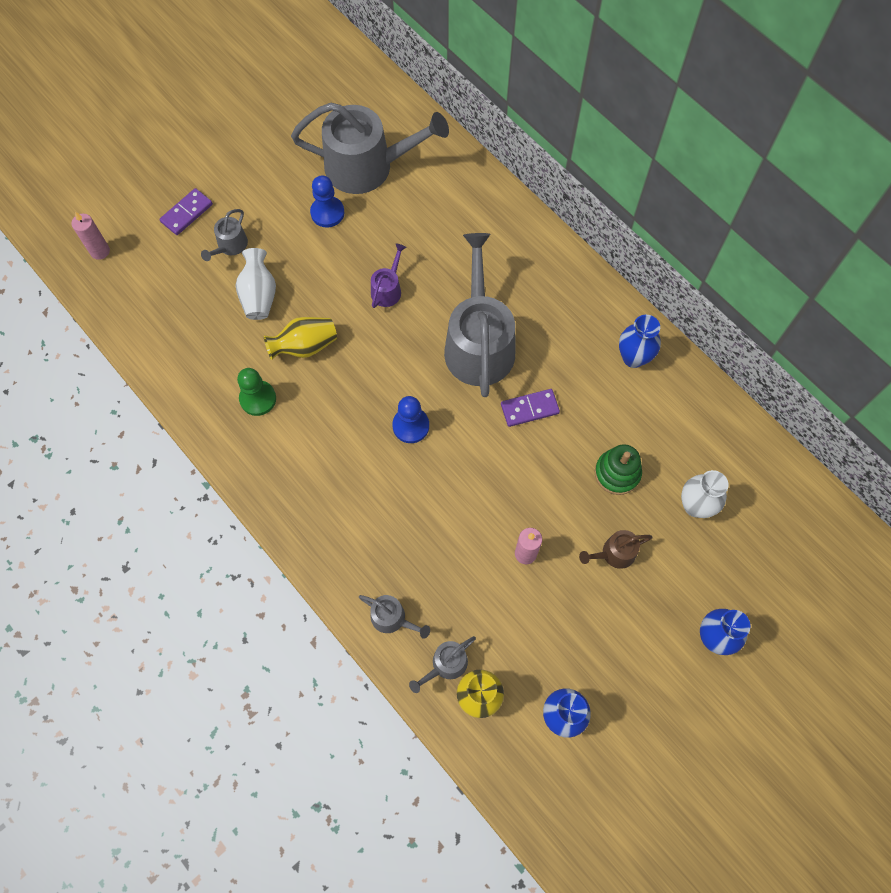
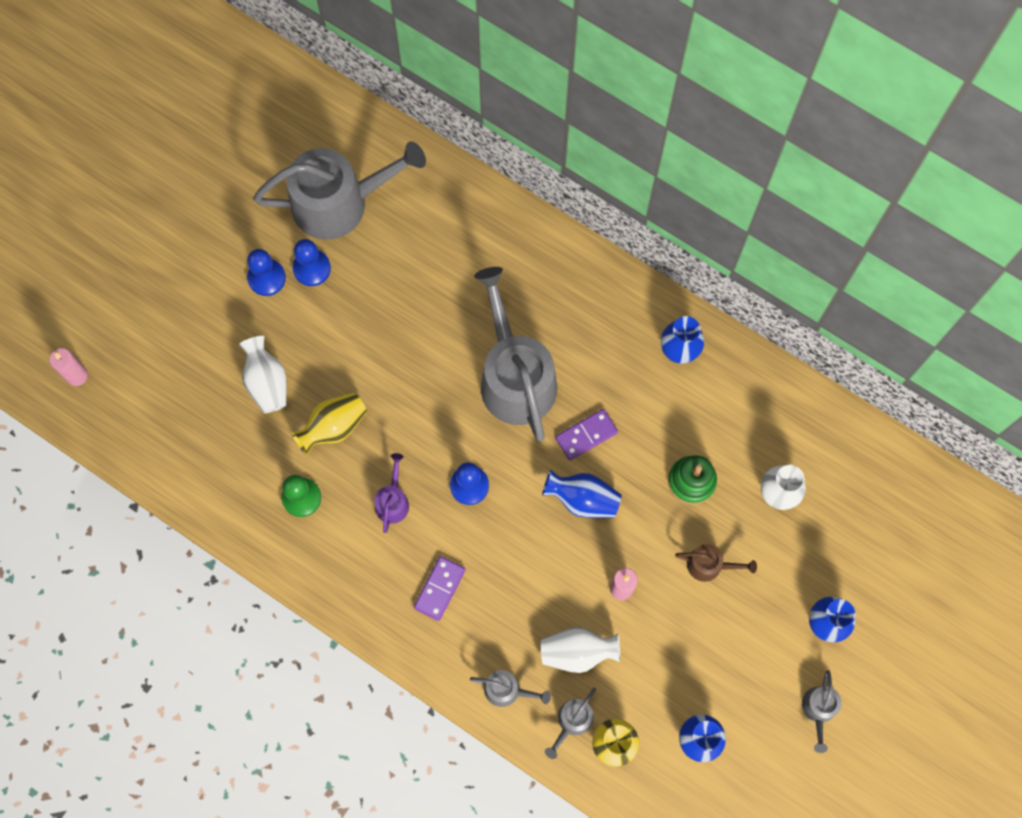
camera: 15 degrees left, 5 degrees up
(187, 213) = (157, 307): purple domino -> purple domino (439, 588)
(230, 245) = (217, 333): grey watering can -> grey watering can (818, 709)
(286, 211) = (266, 278): none -> blue pawn
(387, 289) = (402, 341): purple watering can -> purple watering can (392, 501)
(468, 601) = (577, 652): none -> white vase
(511, 464) = (582, 499): none -> blue vase
(614, 553) = (709, 565): brown watering can -> brown watering can turned 135 degrees counterclockwise

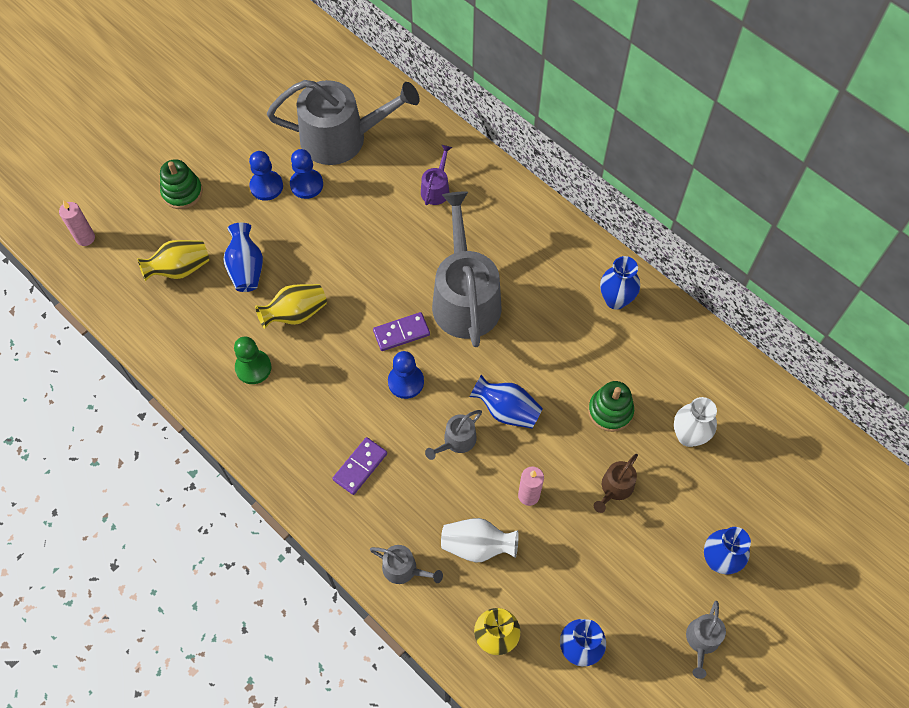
camera: 10 degrees right, 10 degrees down
(173, 301) = (182, 192): none -> green stacking toy
(193, 395) = (179, 269): none -> yellow vase
(267, 382) = (246, 268): white vase -> blue vase
(392, 501) = (334, 384): purple watering can -> purple watering can (436, 189)
(572, 721) = (460, 609): grey watering can -> grey watering can (456, 441)
(586, 435) = (520, 356): purple domino -> purple domino (401, 333)
(709, 565) = (615, 488): brown watering can -> brown watering can turned 105 degrees clockwise

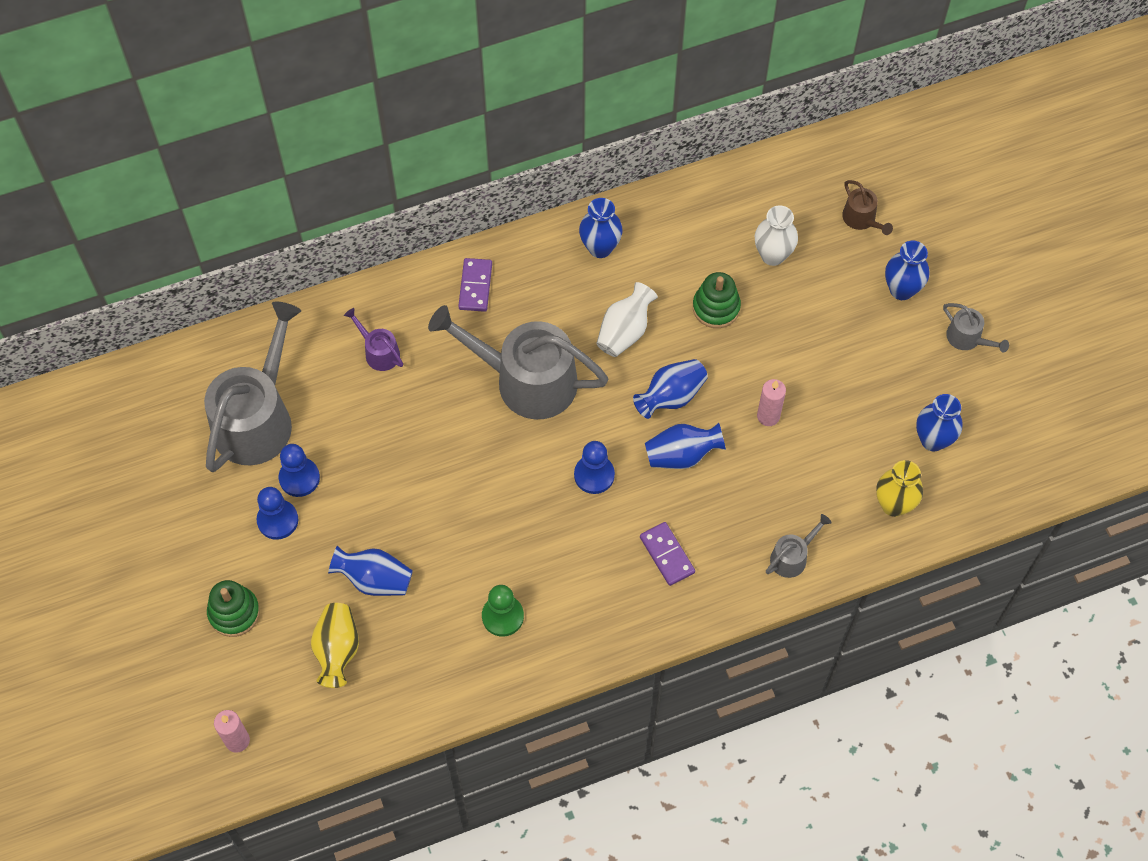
camera: 65 degrees left, 0 degrees up
(295, 314) = (459, 550): yellow vase -> none
(401, 333) = (536, 456): purple domino -> purple domino (475, 286)
(456, 441) = (681, 455): grey watering can -> blue vase
(477, 546) = (798, 482): white vase -> white vase (625, 331)
(615, 488) = (795, 340): brown watering can -> brown watering can (861, 219)

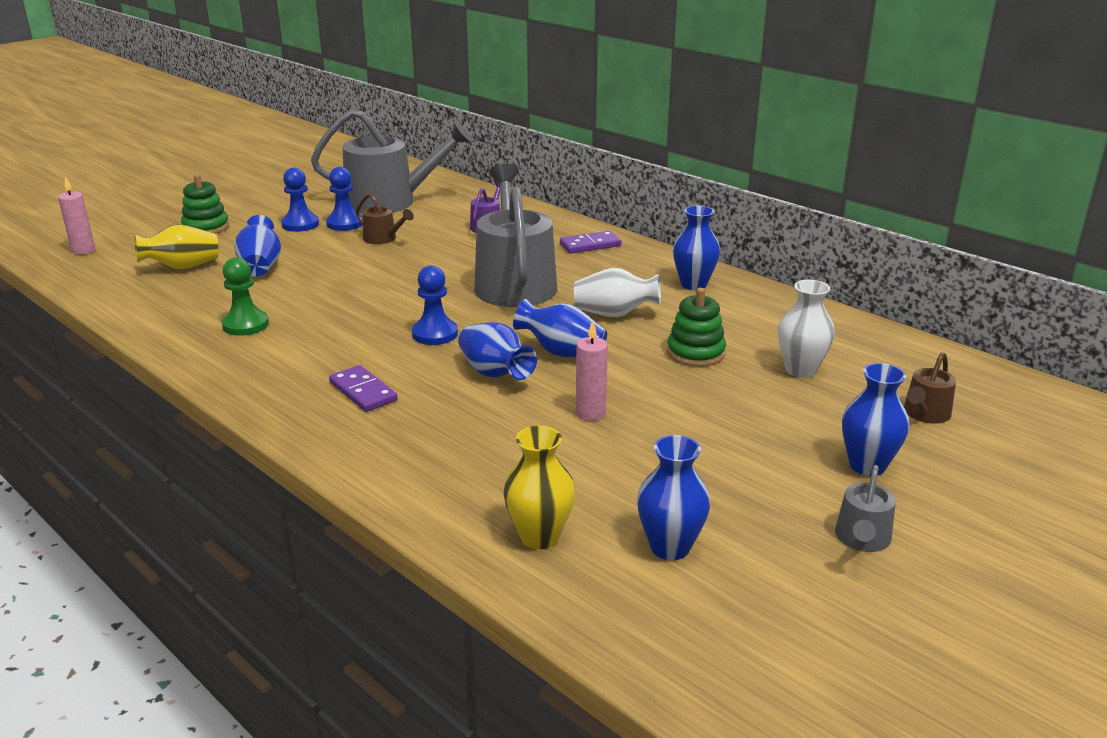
camera: 65 degrees right, 35 degrees down
(361, 455) = (383, 239): none -> brown watering can
(667, 555) = (363, 392): purple domino -> purple domino turned 75 degrees counterclockwise
(792, 557) = (407, 473): grey watering can -> none

